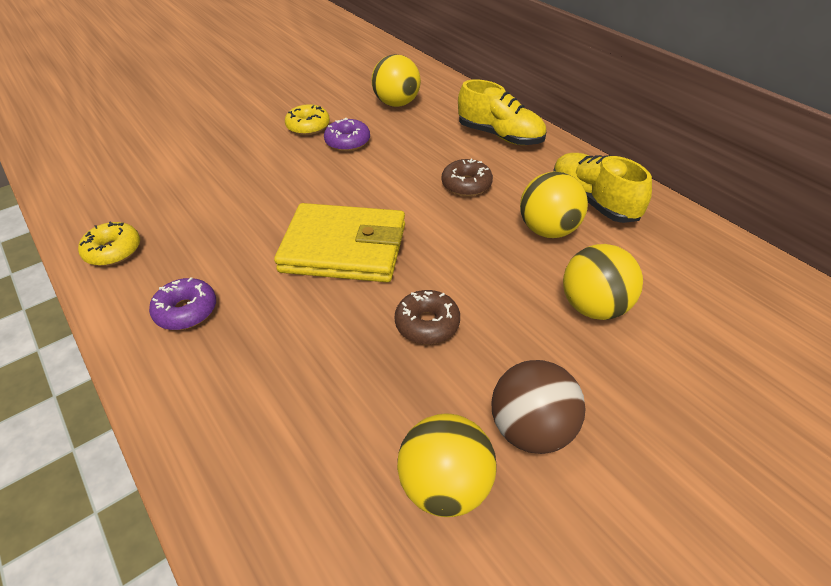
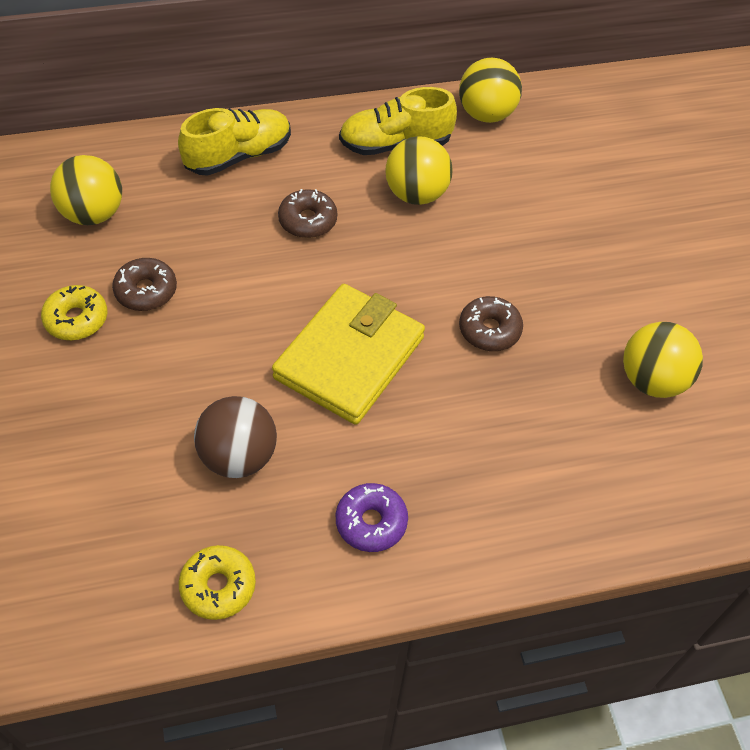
camera: 70 degrees left, 10 degrees up
(347, 142) = (146, 291): purple donut -> brown donut
(531, 429) = (625, 309): brown ball -> brown ball (238, 456)
(594, 307) = (525, 213): yellow ball -> yellow ball (486, 114)

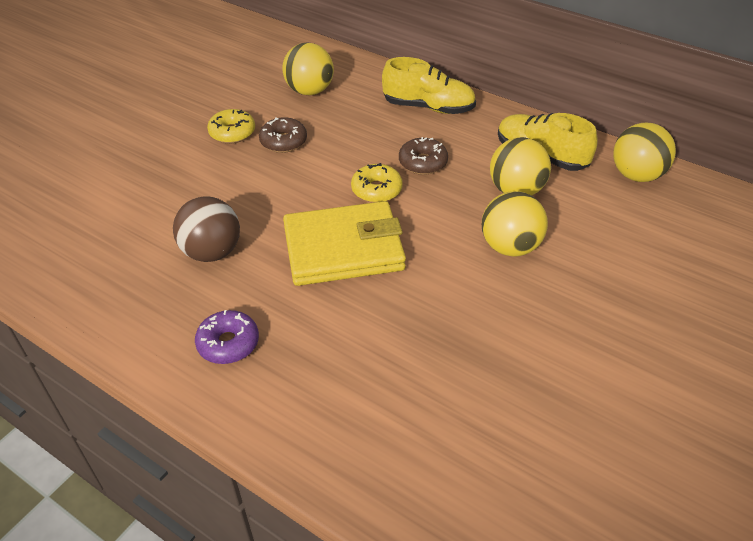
camera: 50 degrees right, 10 degrees down
(218, 586) = (110, 305): yellow donut -> yellow donut (376, 190)
(489, 330) = (456, 298): brown donut -> none
(652, 380) = (540, 421): yellow ball -> yellow ball (510, 247)

